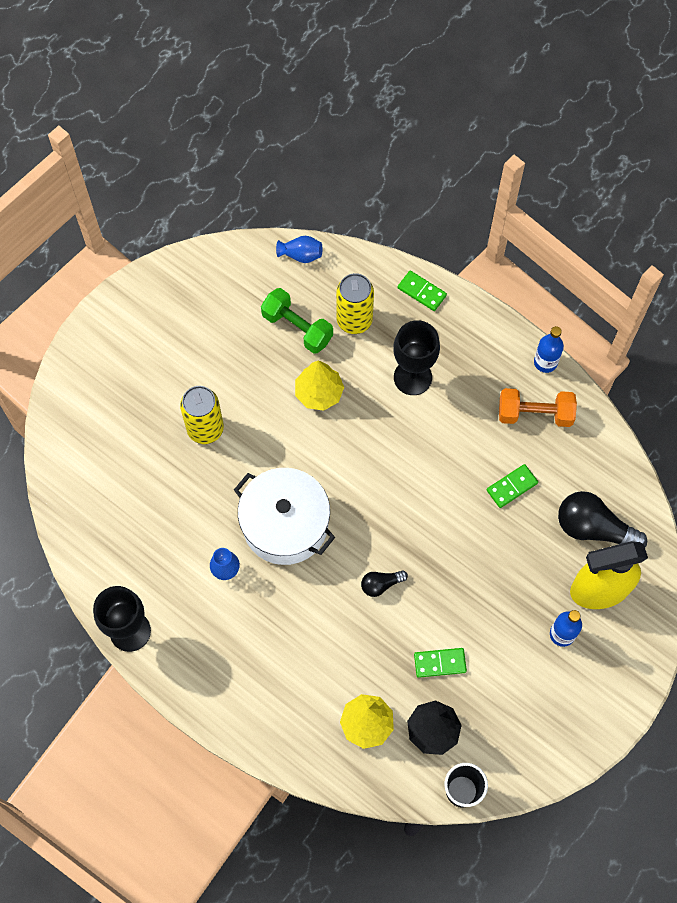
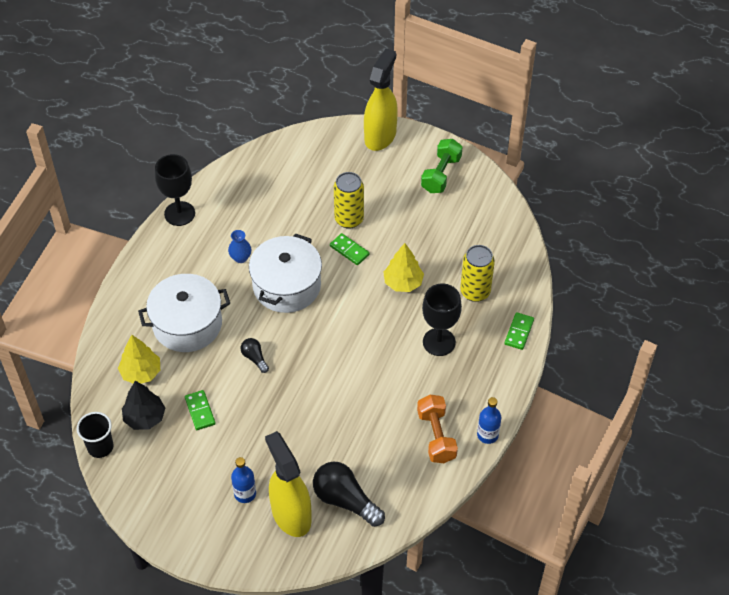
camera: 75 degrees right, 15 degrees down
(84, 359) = (380, 136): none -> yellow spray bottle
(297, 328) = (454, 256): green dumbbell -> green dumbbell (441, 174)
(301, 255) = (519, 244): blue vase -> none
(309, 654) = (187, 324): none -> white pot
(511, 486) = (364, 432): green domino -> green domino (349, 250)
(593, 528) = (345, 500): black light bulb -> black light bulb turned 60 degrees counterclockwise

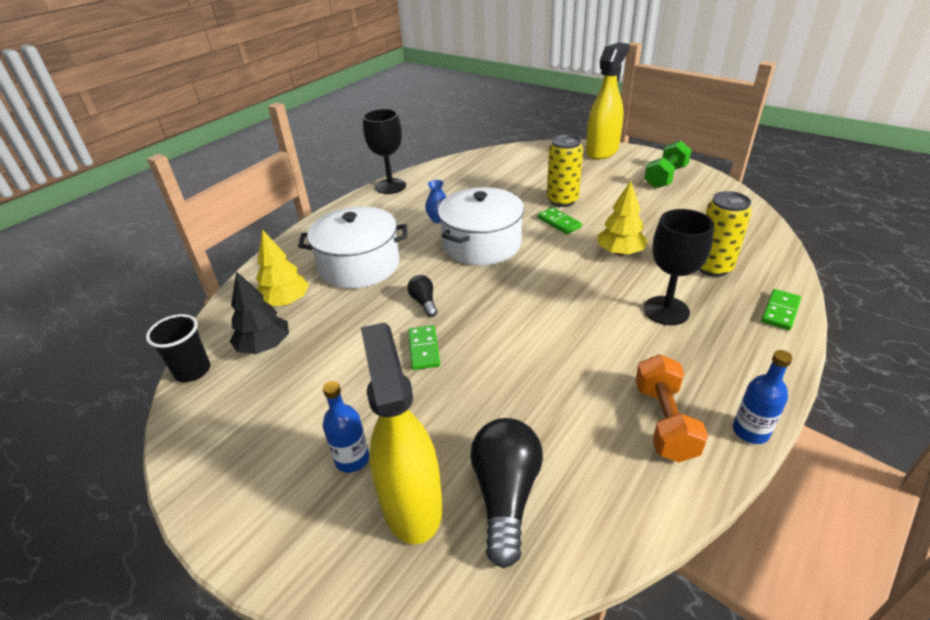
camera: 15 degrees right, 15 degrees down
(200, 411) = (335, 348): green domino -> green domino (424, 349)
(345, 500) = (506, 495): black light bulb -> black light bulb turned 45 degrees clockwise

